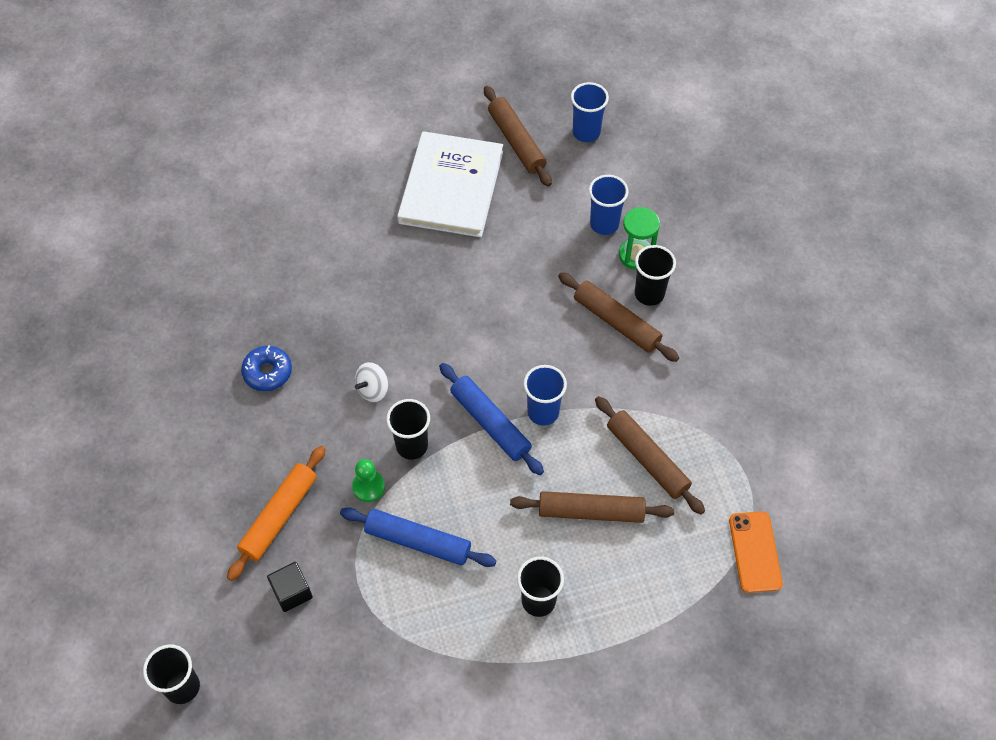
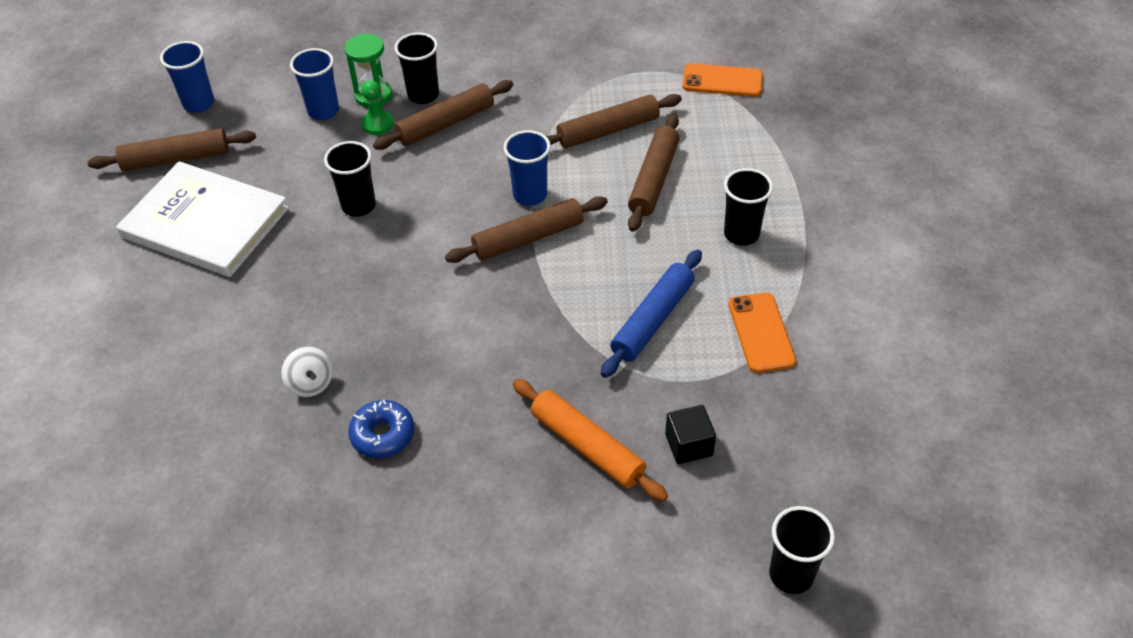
camera: 75 degrees left, 10 degrees down
(368, 487) = (573, 354): green pawn -> green pawn (377, 124)
(373, 389) = (448, 333): white spinning top -> white spinning top (311, 383)
(412, 446) = (534, 308): black cup -> black cup (358, 206)
(421, 634) = (761, 332): none -> orange phone
(490, 423) = (528, 238): blue rolling pin -> brown rolling pin

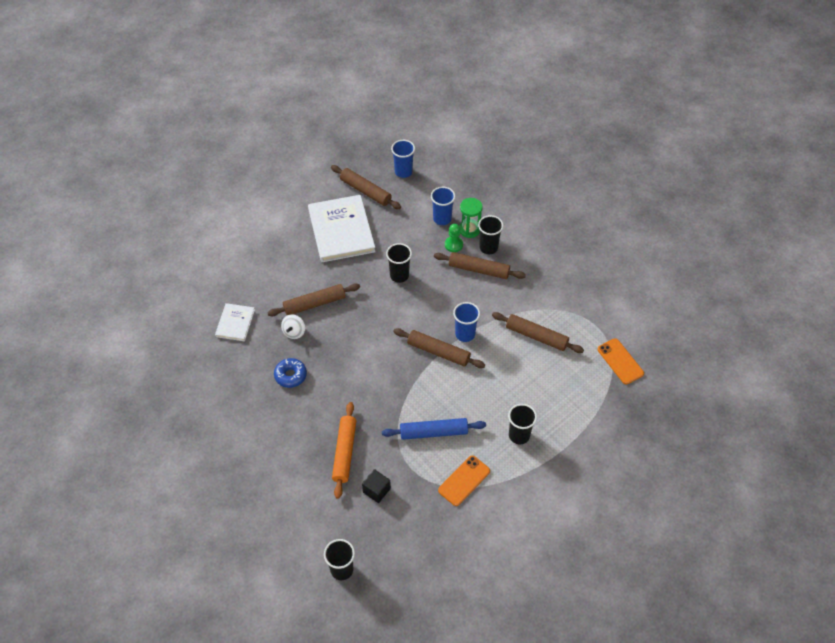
camera: 50 degrees right, 5 degrees up
(205, 452) = (235, 323): none -> white book
(654, 179) = (521, 376): brown rolling pin -> brown rolling pin (314, 304)

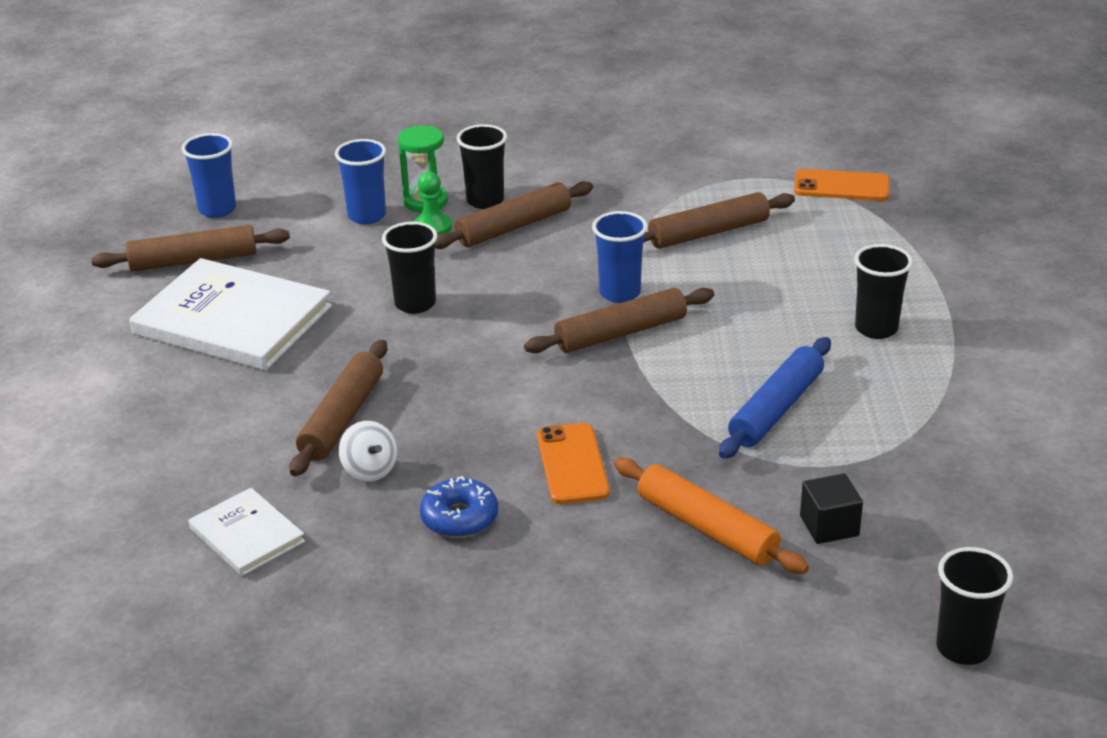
camera: 50 degrees left, 20 degrees down
(464, 480) = (907, 420): orange phone -> orange phone (572, 464)

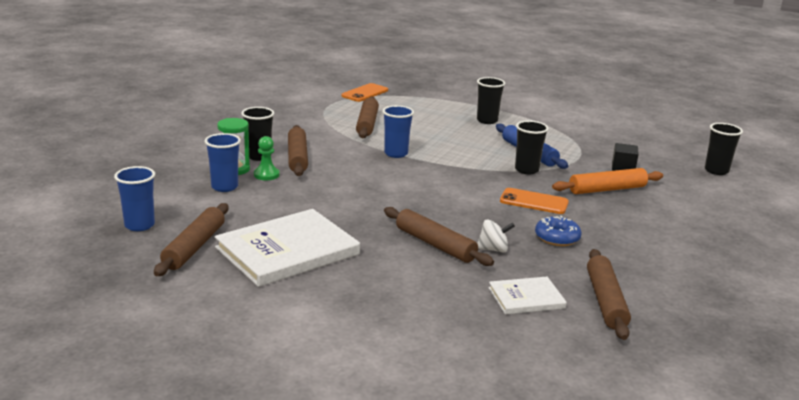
camera: 65 degrees left, 10 degrees down
(415, 304) = (341, 198): black cup -> black cup (526, 170)
(621, 333) = (432, 163): brown rolling pin -> brown rolling pin (605, 301)

